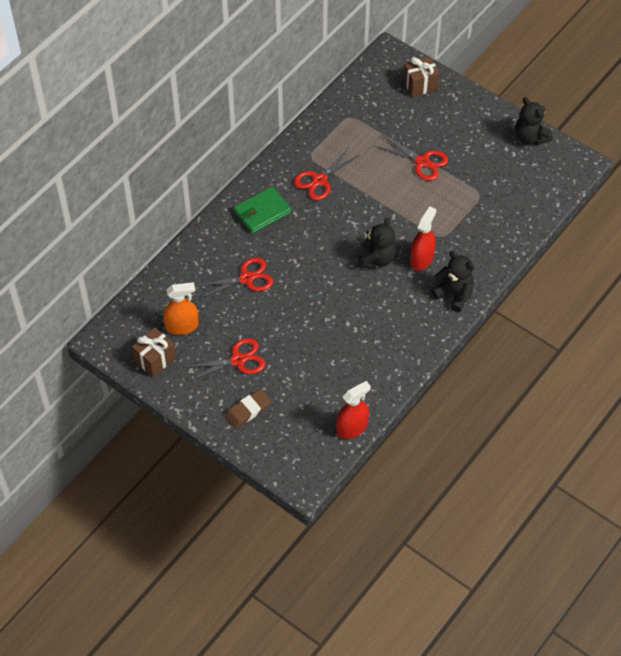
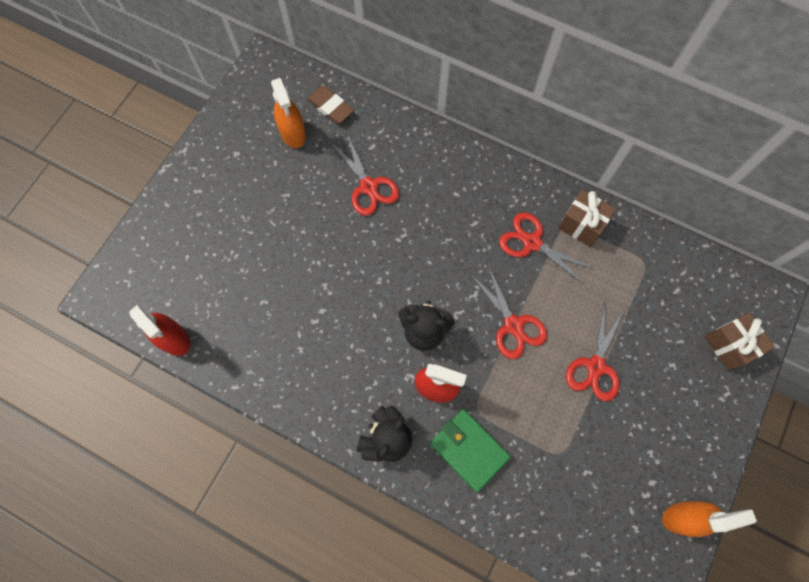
camera: 80 degrees right, 15 degrees up
(155, 359) = (246, 116): brown gift -> brown gift (581, 225)
(238, 360) = (254, 198): red scissors -> red scissors (513, 325)
(248, 410) = (188, 220): brown eraser -> brown eraser (330, 107)
(262, 212) = (468, 186): green wallet -> green wallet (469, 450)
(530, 137) = (683, 517): black teddy bear -> orange spray bottle

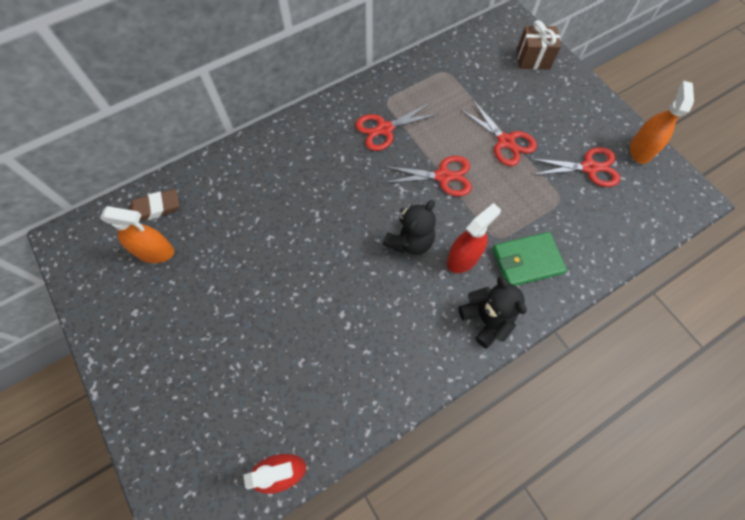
camera: 60 degrees left, 5 degrees down
(368, 187) = (254, 217): red scissors -> red scissors (589, 168)
(581, 225) = (392, 91): brown gift -> none

